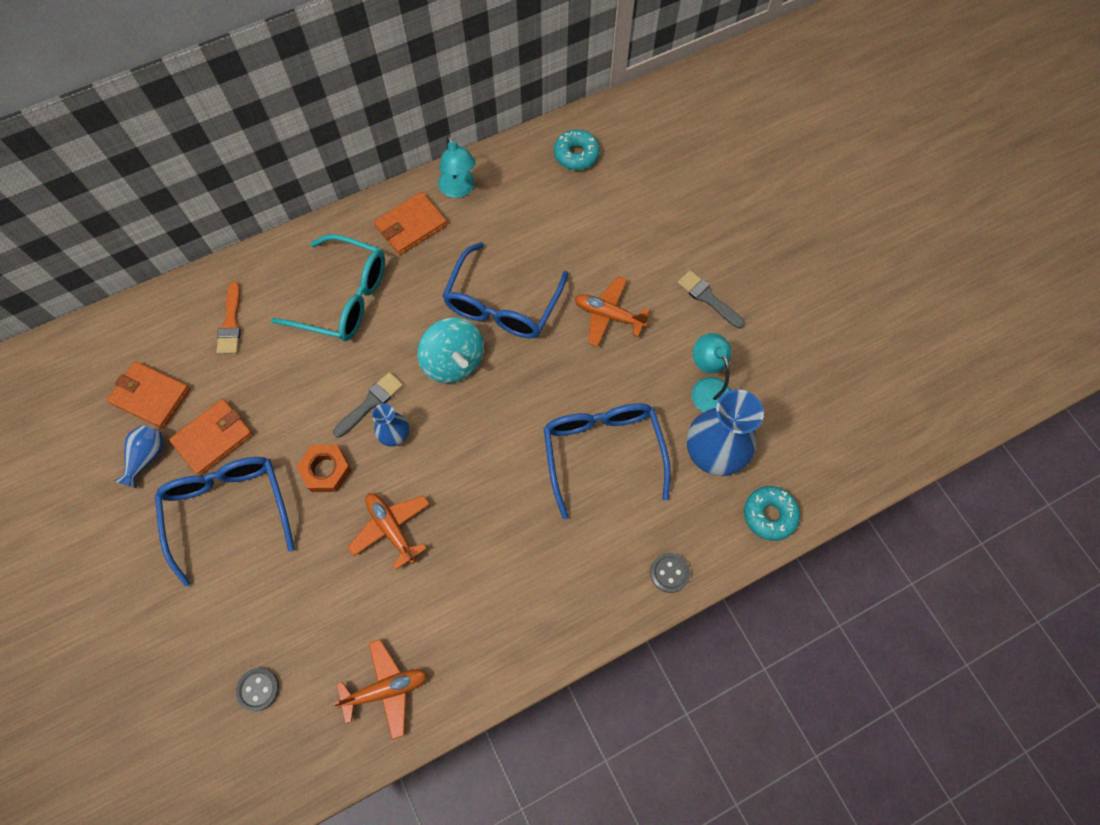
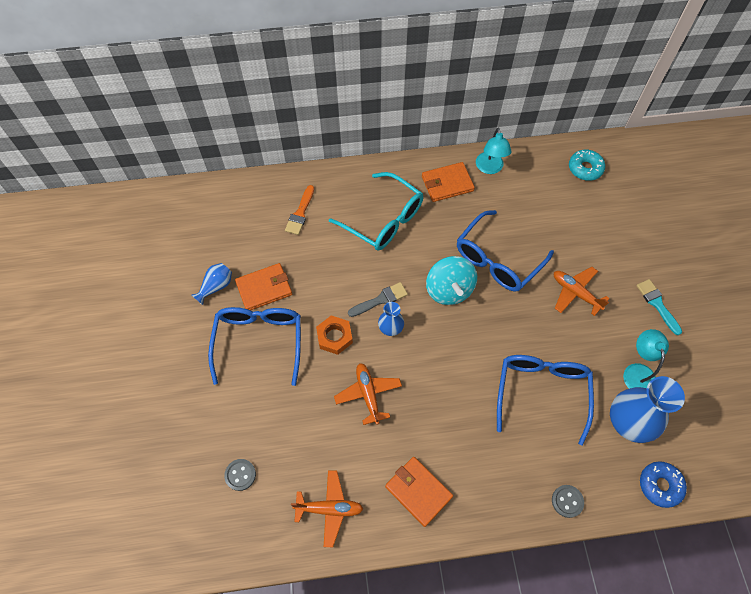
camera: 20 degrees right, 5 degrees down
(151, 396) = (231, 245): orange wallet -> orange wallet (418, 491)
(707, 298) = (657, 304): grey brush -> turquoise brush
(769, 515) = (660, 485): turquoise donut -> blue donut

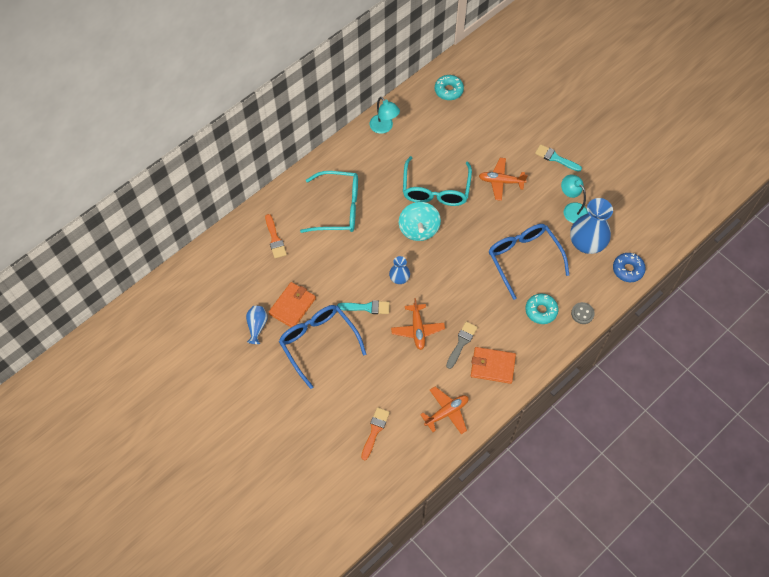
camera: 35 degrees left, 0 degrees up
(240, 475) = (375, 431): grey button -> orange brush
(334, 337) = (367, 307): orange nut -> turquoise brush
(368, 394) = (417, 329): orange plane -> orange plane turned 135 degrees counterclockwise
(380, 300) = (378, 264): grey brush -> grey brush (461, 343)
(447, 184) = (363, 156): orange wallet -> none
(449, 290) = (419, 229): turquoise spinning top -> turquoise spinning top turned 45 degrees clockwise
(498, 259) = (436, 189): blue glasses -> turquoise glasses
(519, 465) = (541, 311): none -> turquoise donut

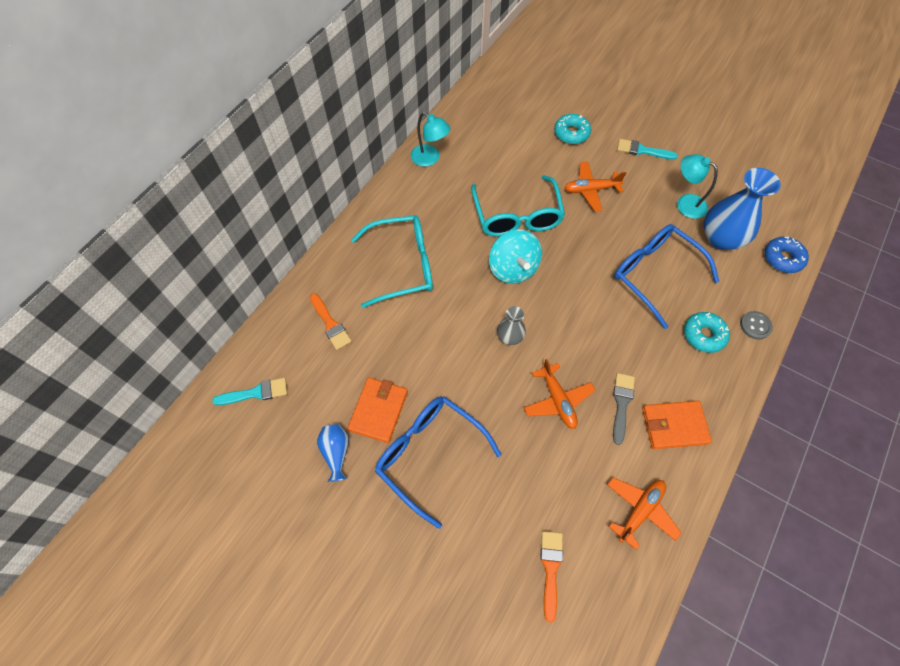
camera: 15 degrees left, 0 degrees up
(367, 307) = (480, 387): turquoise brush -> turquoise brush (256, 393)
(399, 278) = (510, 336): blue vase -> grey vase
(448, 90) = (492, 103): turquoise donut -> turquoise donut (571, 133)

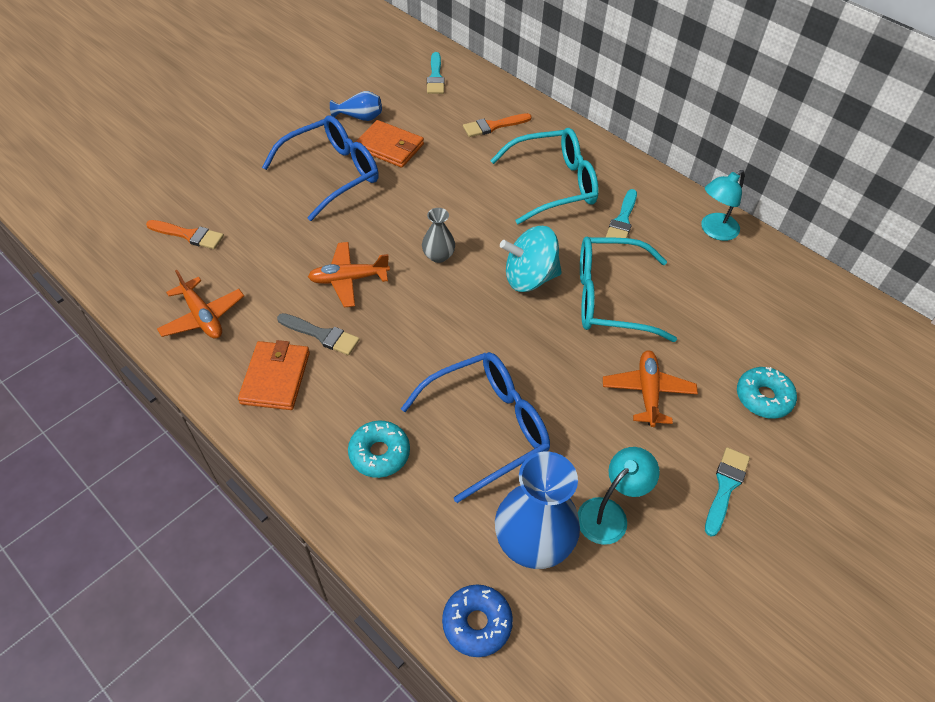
camera: 100 degrees right, 10 degrees down
(402, 265) = (553, 184): turquoise glasses -> turquoise glasses turned 105 degrees counterclockwise
(433, 215) = (622, 220): none -> turquoise brush
(755, 326) = (373, 526): grey button -> none

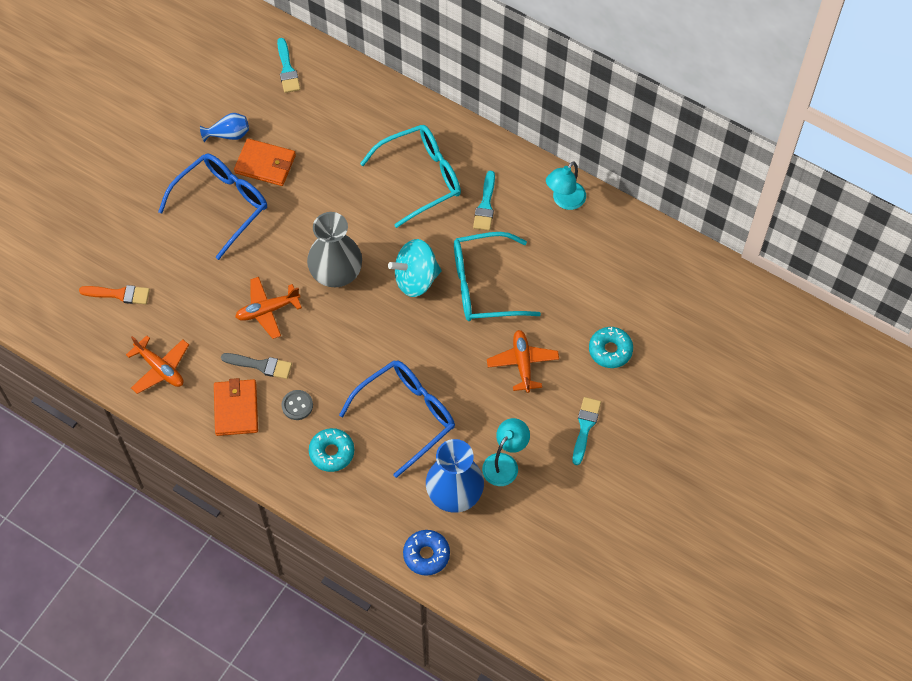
camera: 10 degrees left, 10 degrees up
(352, 388) = (297, 405): none -> grey button
(438, 256) = (336, 272): grey vase -> grey vase, size x1.93
(493, 126) = (355, 120): orange brush -> none

